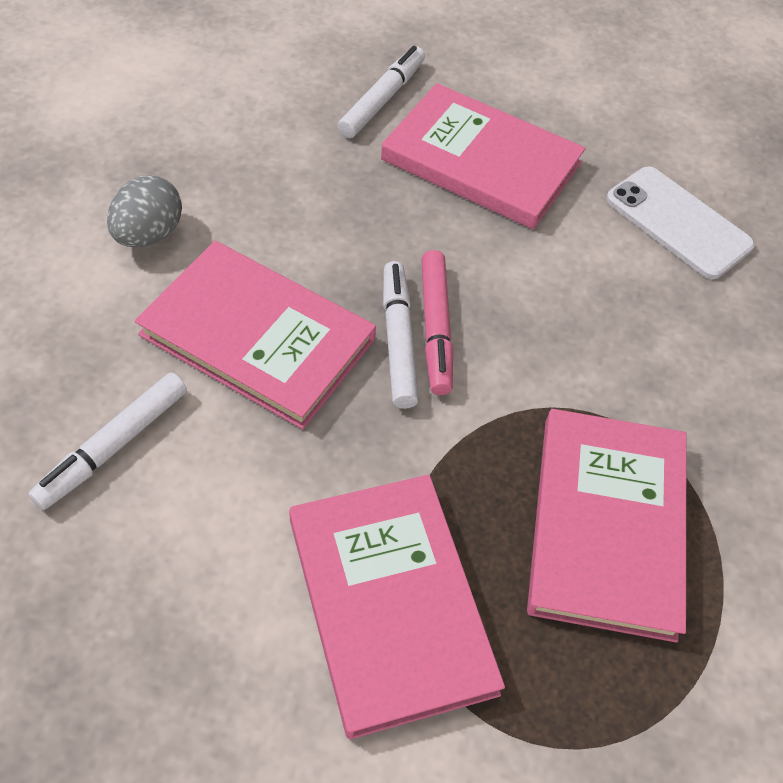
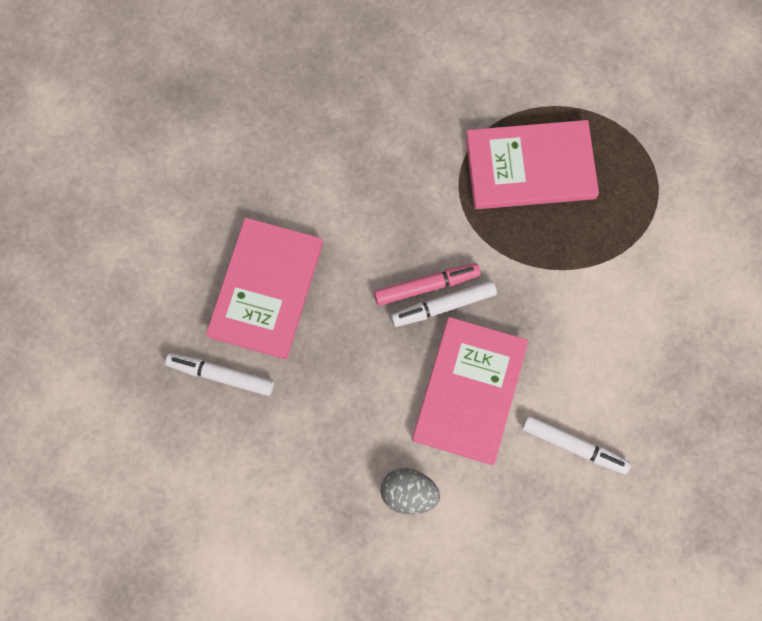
camera: 100 degrees left, 20 degrees up
(390, 603) = (613, 267): pink book -> none
(678, 223) = (286, 152): white phone -> none

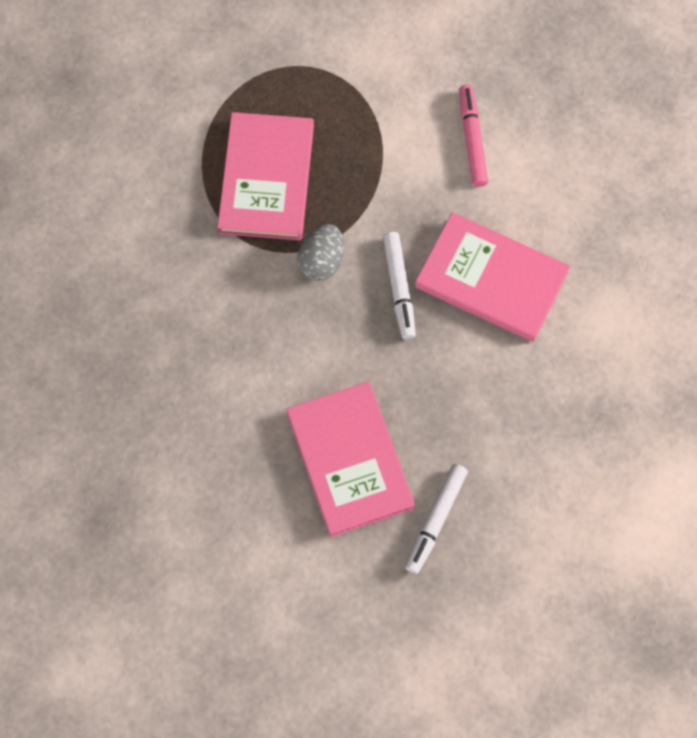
camera: 80 degrees left, 5 degrees down
(266, 289) = (350, 460): pink book -> pink book turned 45 degrees clockwise
(408, 493) = (585, 354): grey egg -> grey egg (322, 261)
(426, 286) = (375, 300): pink marker -> pink marker (472, 139)
(574, 446) = (560, 195): white marker -> none

